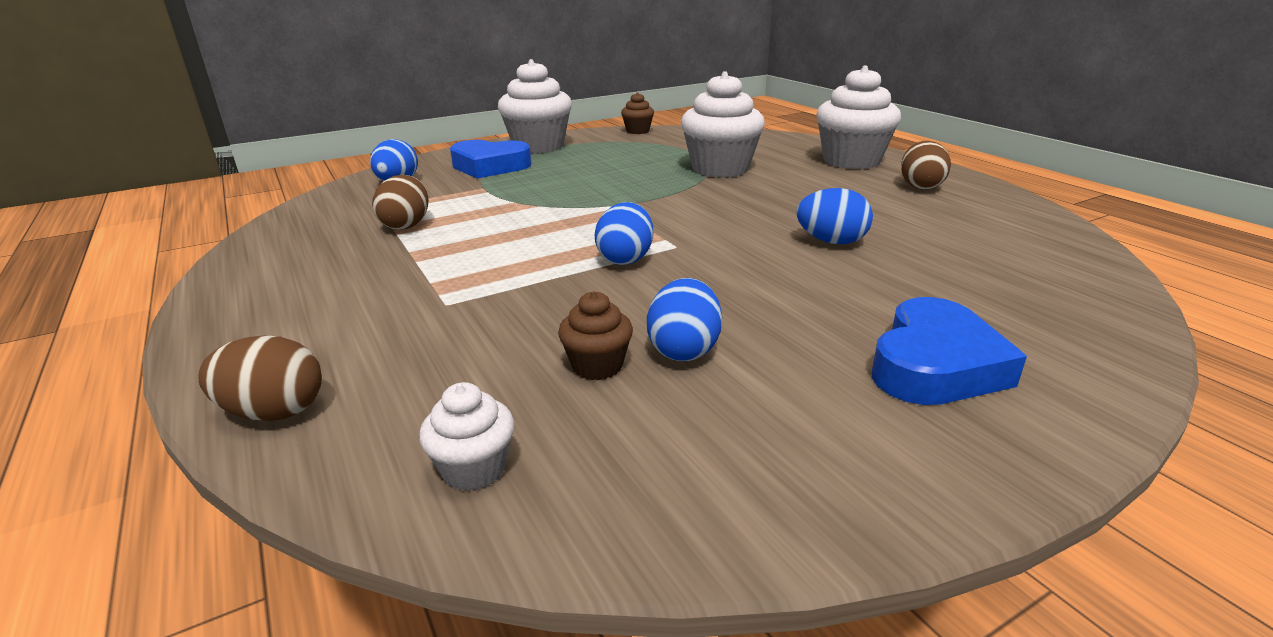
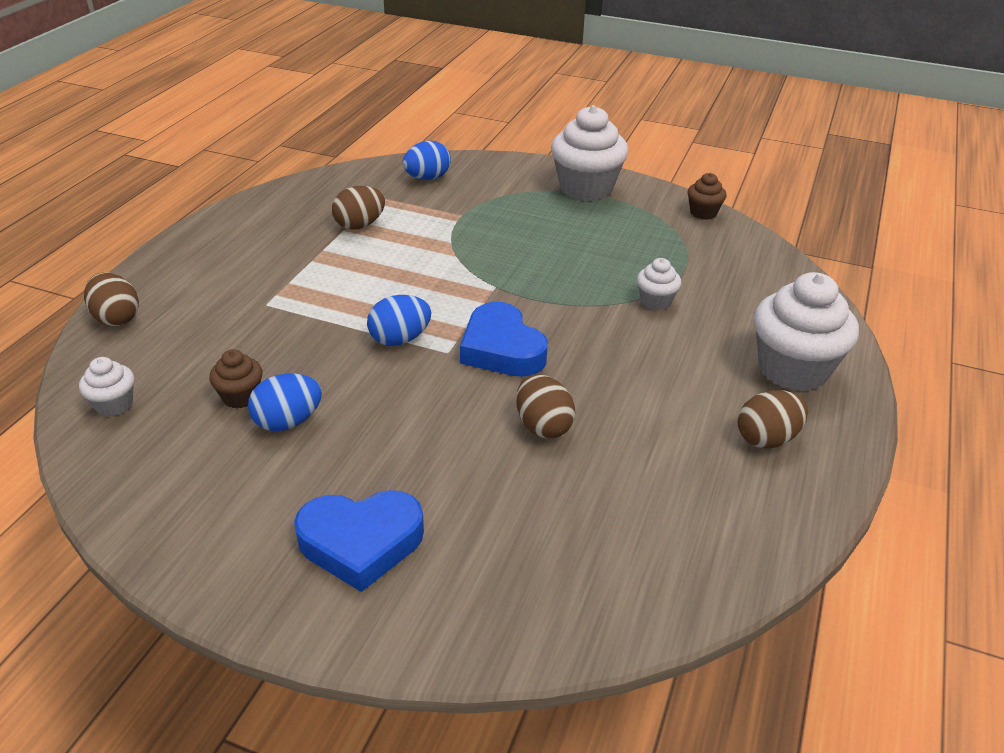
camera: 50 degrees right, 10 degrees up
(490, 166) = (509, 193): blue heart -> blue heart (502, 349)
(720, 169) = (655, 301): white cupcake -> white cupcake, size x0.49
(831, 241) = (543, 426): blue egg -> brown egg

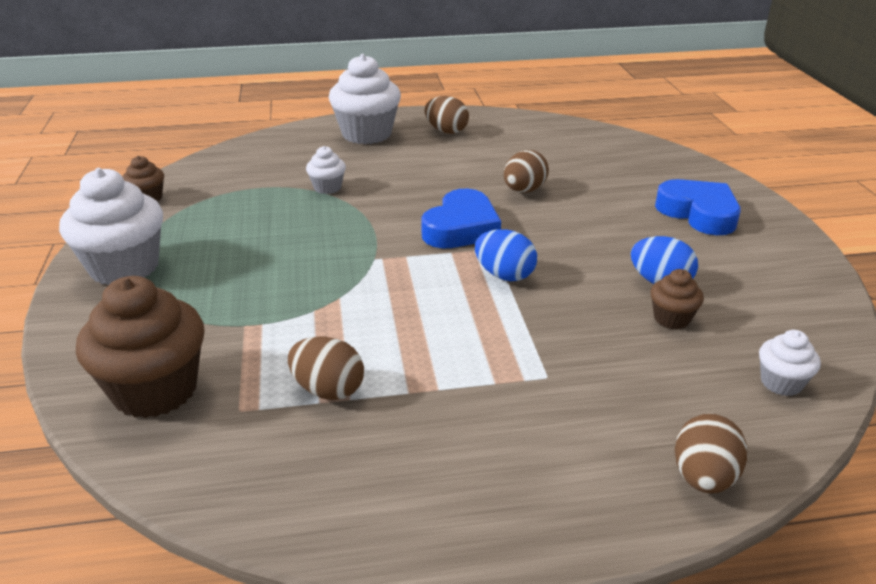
camera: 120 degrees left, 5 degrees down
(427, 178) = (155, 390): blue egg -> brown cupcake

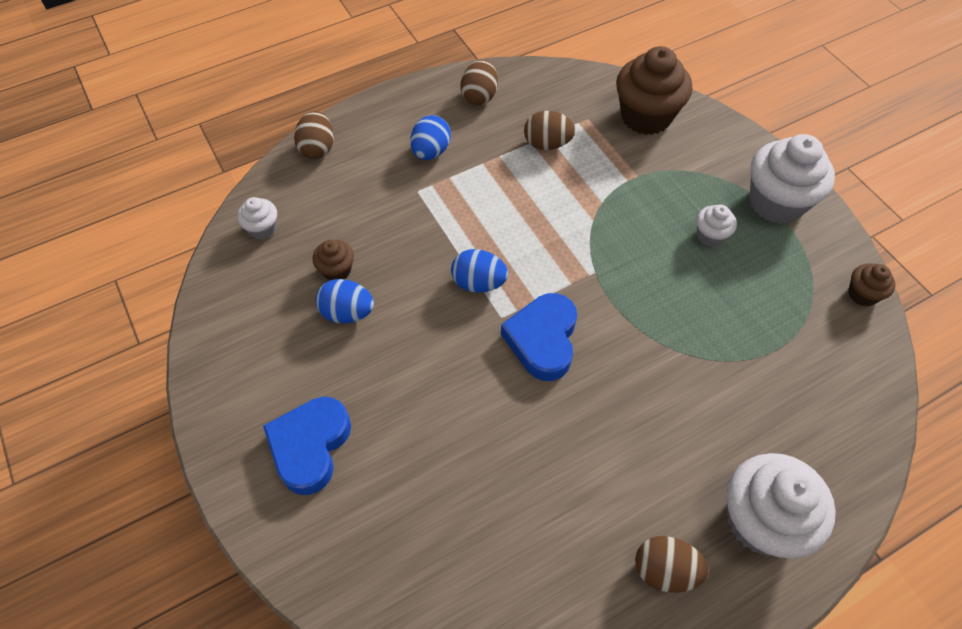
camera: 160 degrees right, 25 degrees up
(327, 187) = (712, 370): white cupcake -> white cupcake (710, 236)
(509, 423) = (431, 151): none -> blue egg
(524, 190) = (506, 434): brown egg -> brown egg (479, 96)
(698, 213) = (310, 446): blue heart -> blue heart turned 75 degrees clockwise

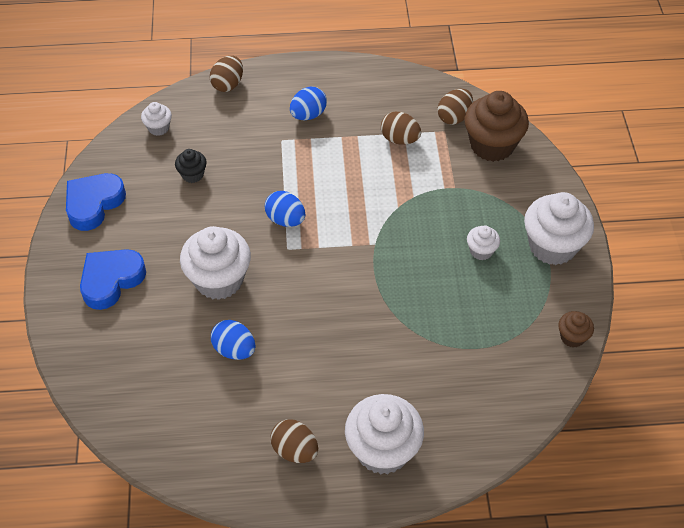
camera: 25 degrees right, 5 degrees down
(337, 270) = (192, 174): brown cupcake -> black cupcake
(347, 312) = (183, 205): blue egg -> blue egg (234, 350)
(444, 389) = (219, 280): none -> white cupcake
(479, 96) = (370, 86): brown egg -> brown egg (454, 117)
(542, 340) = (306, 275): blue heart -> blue heart (94, 204)

